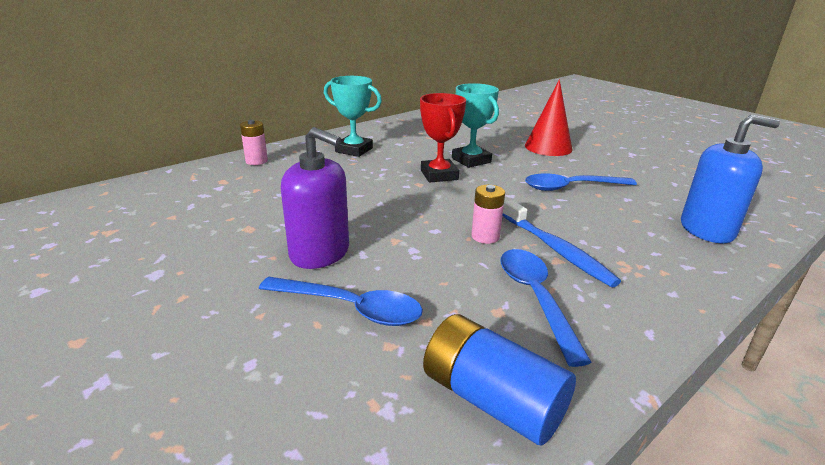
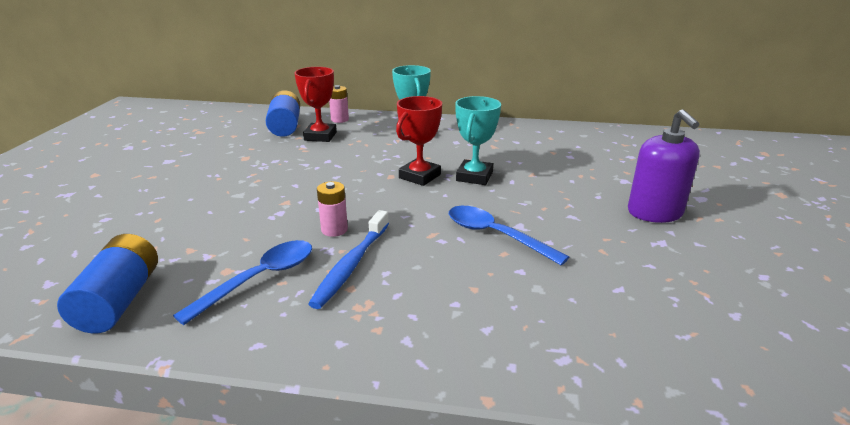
camera: 50 degrees right, 0 degrees up
(213, 186) = (285, 126): none -> blue battery
(277, 180) = (320, 136): none -> red trophy
(320, 253) = (238, 188): purple soap dispenser -> purple soap dispenser (655, 213)
(350, 308) = (182, 222): blue spoon -> none
(548, 147) = (578, 196): red cone -> none
(707, 230) = (515, 336): blue soap dispenser -> none

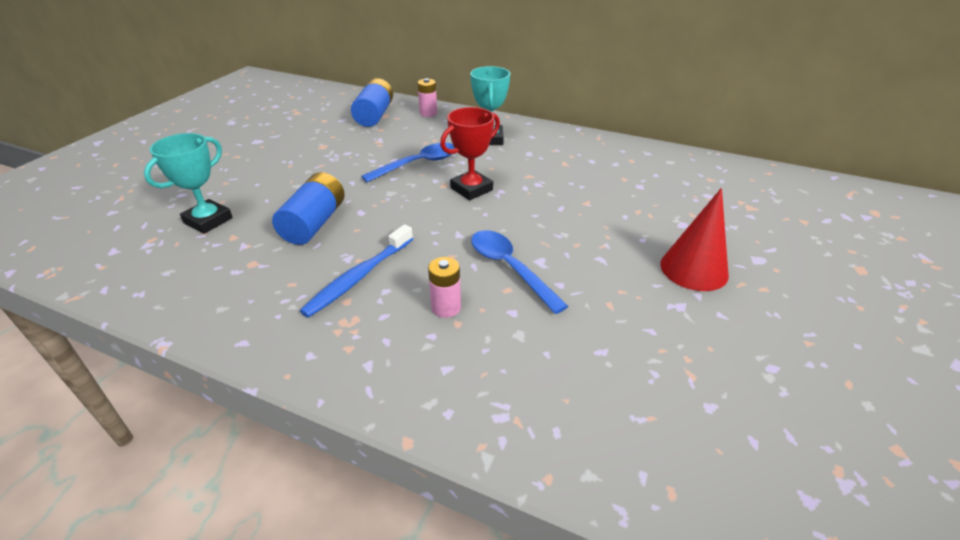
camera: 15 degrees right, 10 degrees up
(119, 301) = (157, 277): blue battery -> blue battery (314, 223)
(259, 279) = (274, 277): blue spoon -> blue spoon (418, 164)
(320, 136) = (401, 131): red trophy -> none
(334, 230) = (362, 236): pink battery -> pink battery (446, 307)
(474, 176) = (525, 197): turquoise trophy -> turquoise trophy (208, 220)
(655, 213) = (694, 269): purple soap dispenser -> red cone

